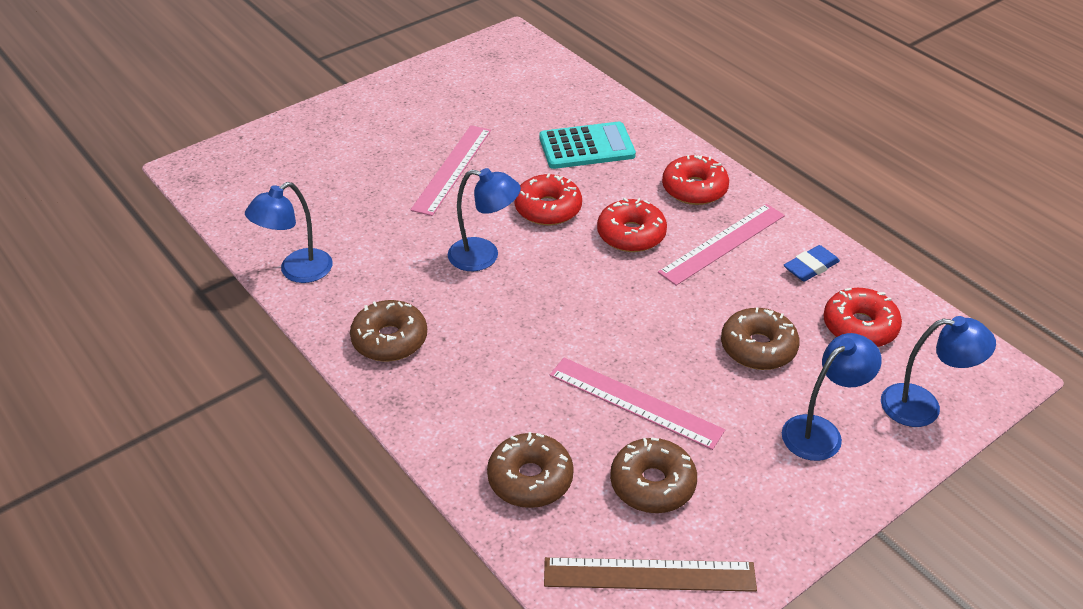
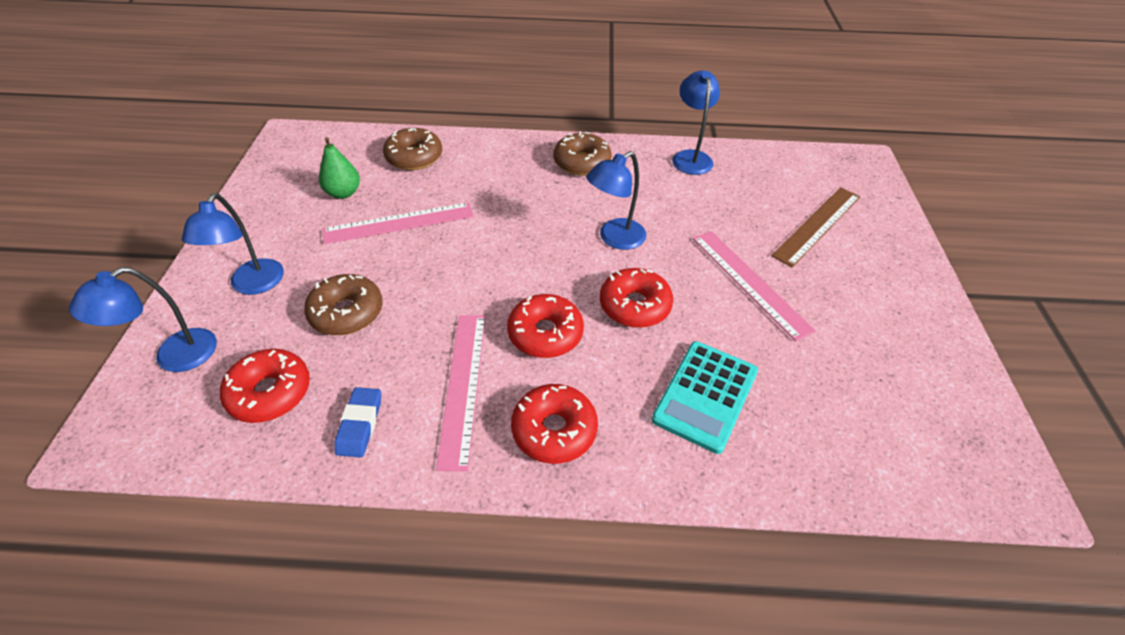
camera: 130 degrees right, 5 degrees up
(649, 575) = (307, 160): brown ruler -> brown ruler (817, 225)
(652, 484) = (343, 193): brown donut -> green pear

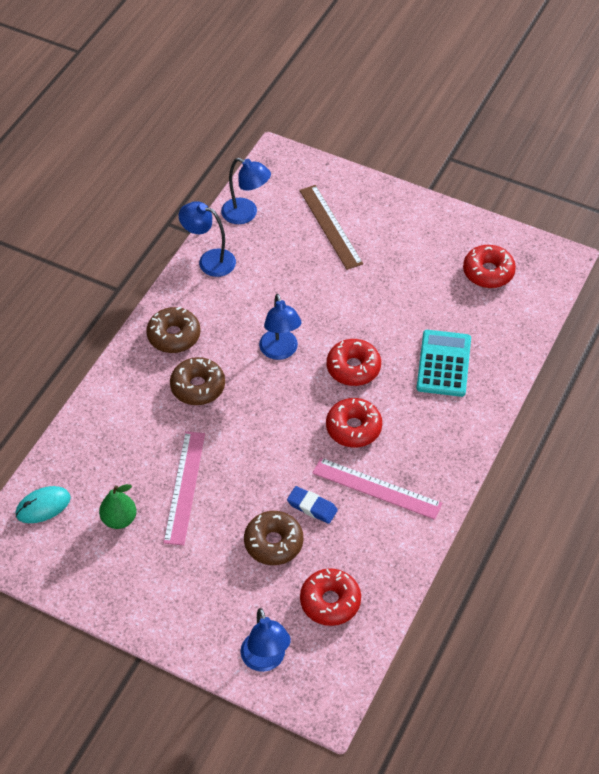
camera: 65 degrees left, 5 degrees up
(253, 285) = (210, 602): blue lamp -> blue lamp (246, 214)
(344, 146) = (43, 506): none -> turquoise mouse
(360, 424) = (381, 553): blue eraser -> blue eraser (312, 507)
(414, 157) = (94, 454): brown donut -> brown donut (198, 387)
(554, 430) = (433, 450): red donut -> red donut (488, 272)
(705, 396) = (443, 364): turquoise calculator -> turquoise calculator turned 135 degrees counterclockwise
(749, 282) = (364, 294): pink ruler -> none

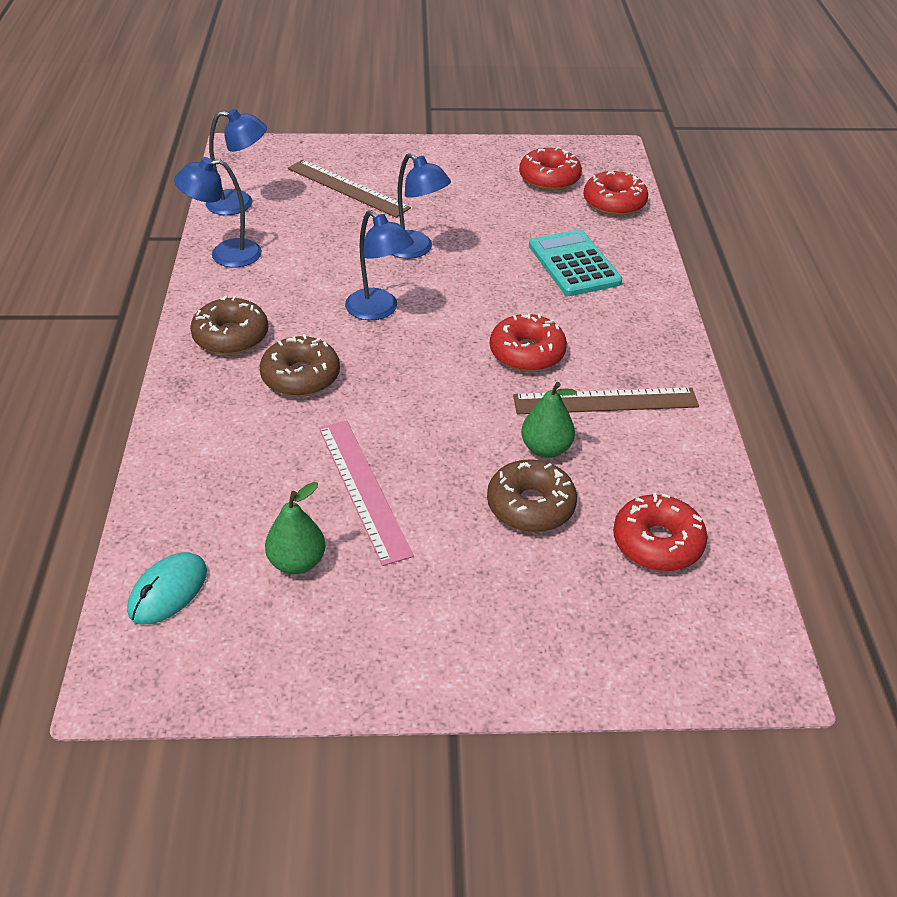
camera: 30 degrees left, 10 degrees down
(265, 660) = (636, 651): blue lamp -> blue lamp (415, 250)
(312, 507) = (546, 449): blue eraser -> green pear
(353, 368) = (478, 298): red donut -> red donut (614, 203)
(376, 488) = (605, 401): pink ruler -> brown ruler

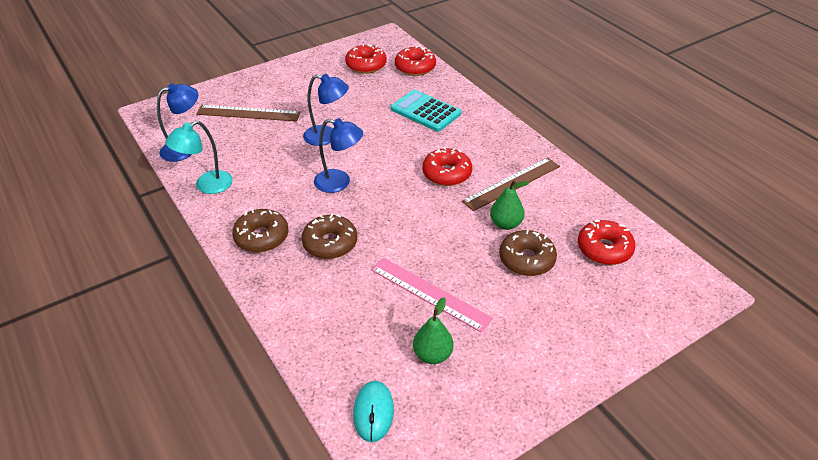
camera: 30 degrees left, 0 degrees up
(225, 254) = (207, 186): blue lamp -> turquoise lamp

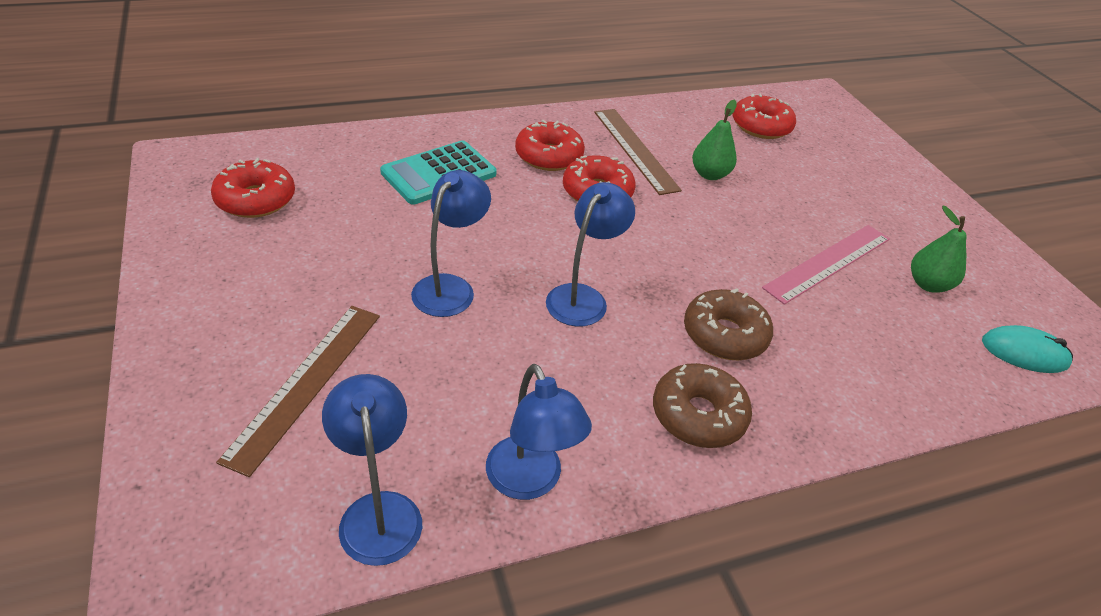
camera: 80 degrees left, 0 degrees up
(207, 186) = (530, 481): turquoise lamp -> blue lamp
(415, 67) = (307, 153): red donut -> red donut (549, 156)
(526, 259) = (773, 177): brown donut -> none

